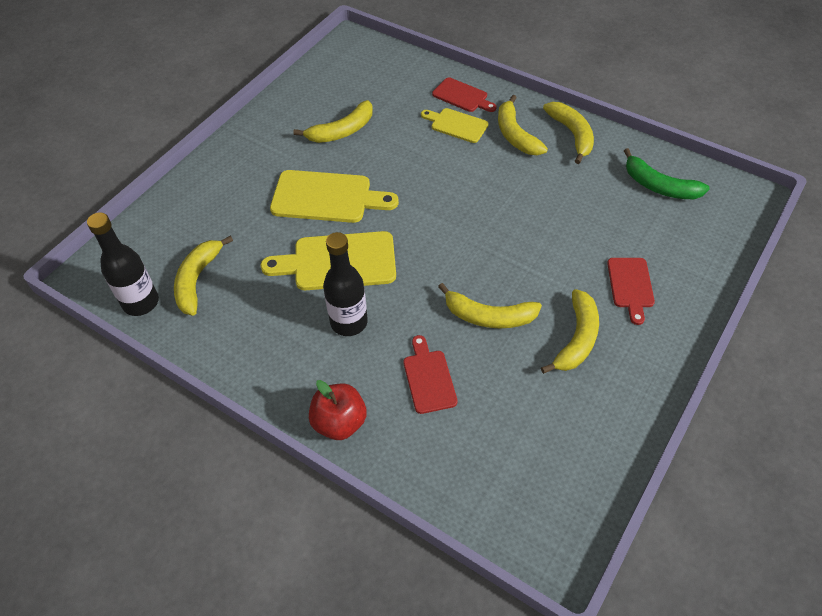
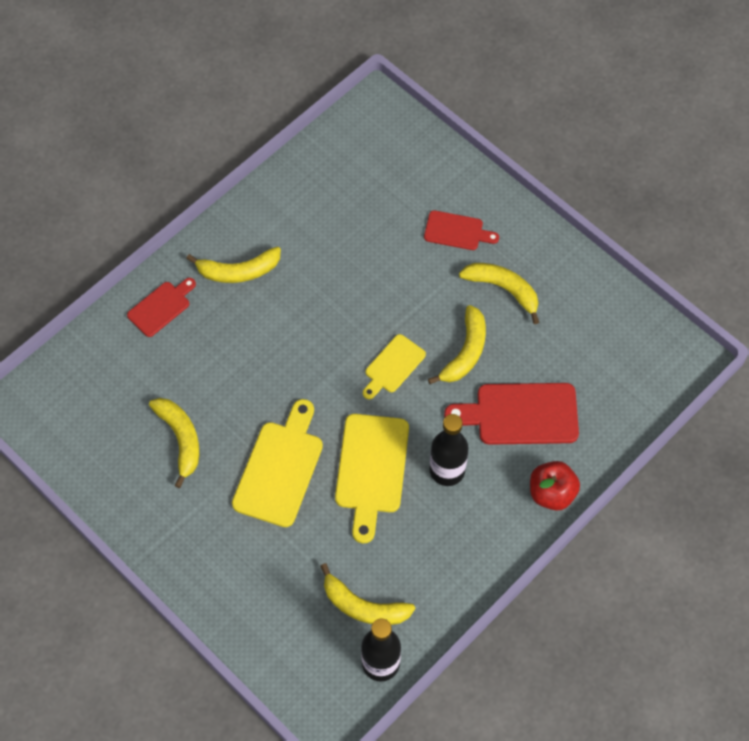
camera: 80 degrees left, 10 degrees up
(428, 378) = (520, 414): red cutting board -> red cutting board, size x1.70
(456, 125) = (206, 323): yellow cutting board -> yellow cutting board (393, 366)
(572, 134) = (253, 220): yellow banana -> none
(659, 186) = (345, 169): green banana -> none

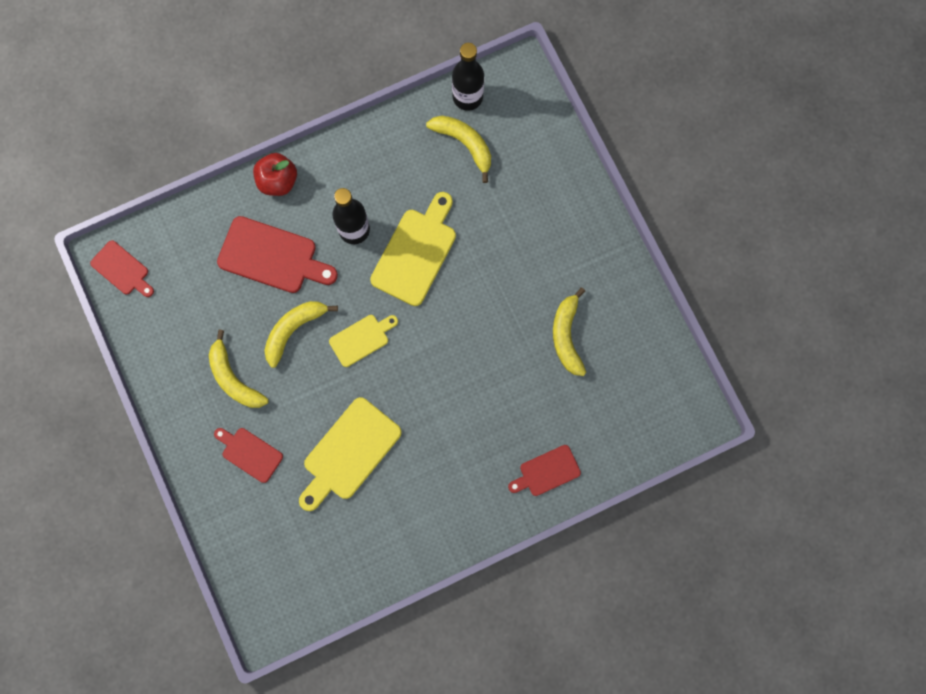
camera: 160 degrees left, 15 degrees up
(238, 271) = (464, 484): yellow banana -> none
(280, 468) = (491, 280): yellow cutting board -> yellow cutting board (349, 452)
(666, 350) = (122, 269): none -> red cutting board

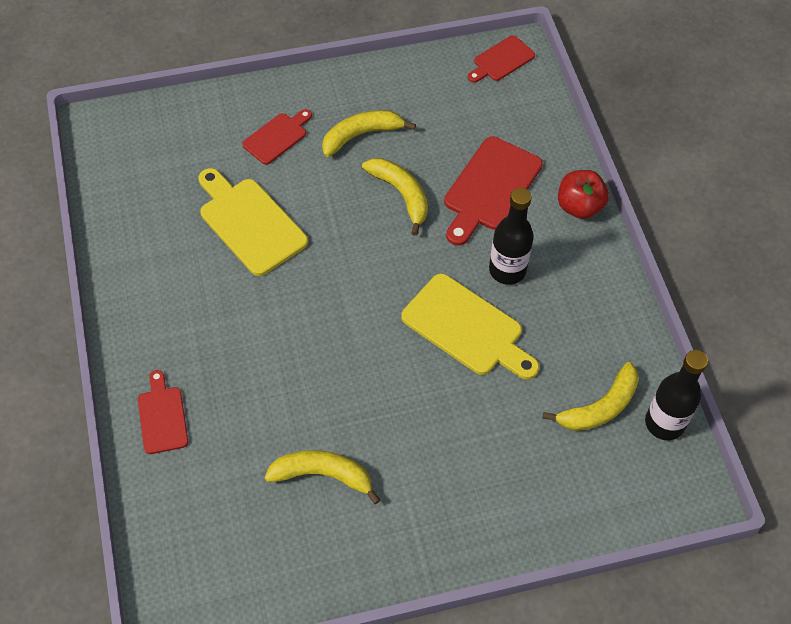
camera: 100 degrees right, 20 degrees down
(361, 339) = (375, 256): yellow cutting board -> none

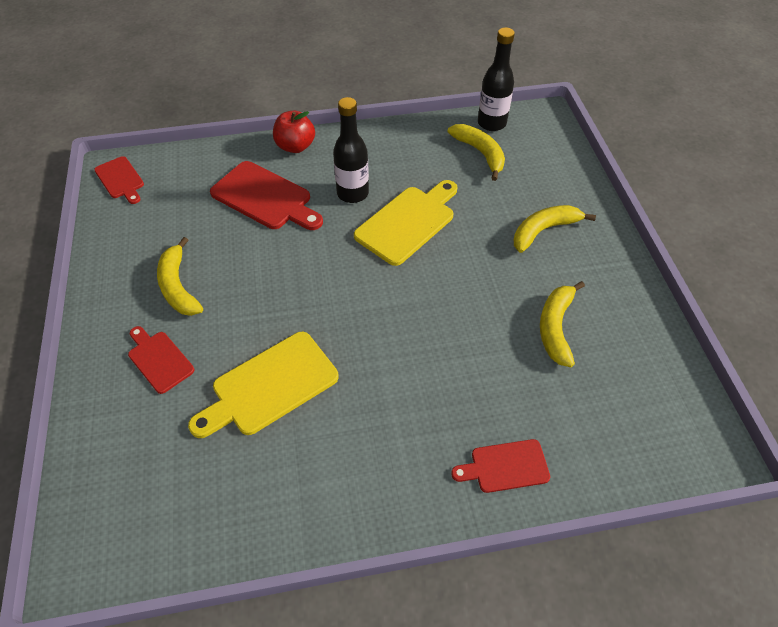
camera: 85 degrees left, 5 degrees down
(401, 194) = (259, 259): yellow banana -> yellow banana (543, 231)

